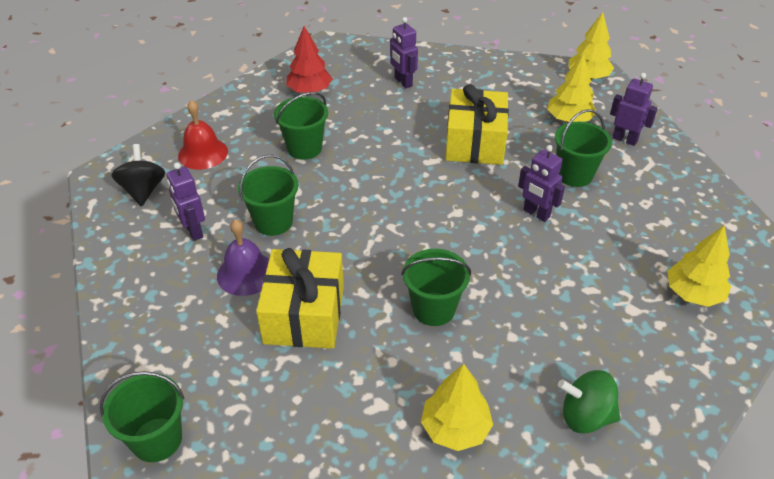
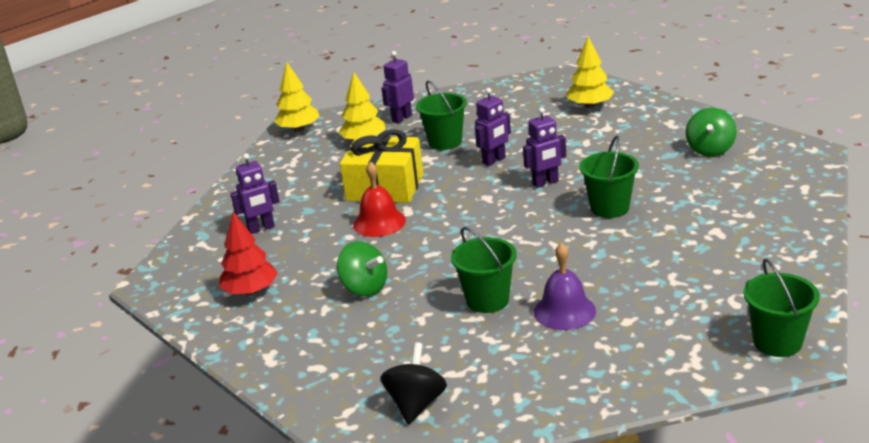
camera: 80 degrees left, 15 degrees down
(143, 190) = (416, 404): black spinning top -> black spinning top turned 105 degrees clockwise
(193, 231) = (496, 354): purple robot -> purple robot (545, 183)
(203, 153) = (353, 363): red bell -> red bell (379, 222)
(304, 148) = (364, 288): green bucket -> green spinning top
(304, 314) = (619, 272): yellow gift -> none
(455, 428) = (732, 198): yellow tree -> none

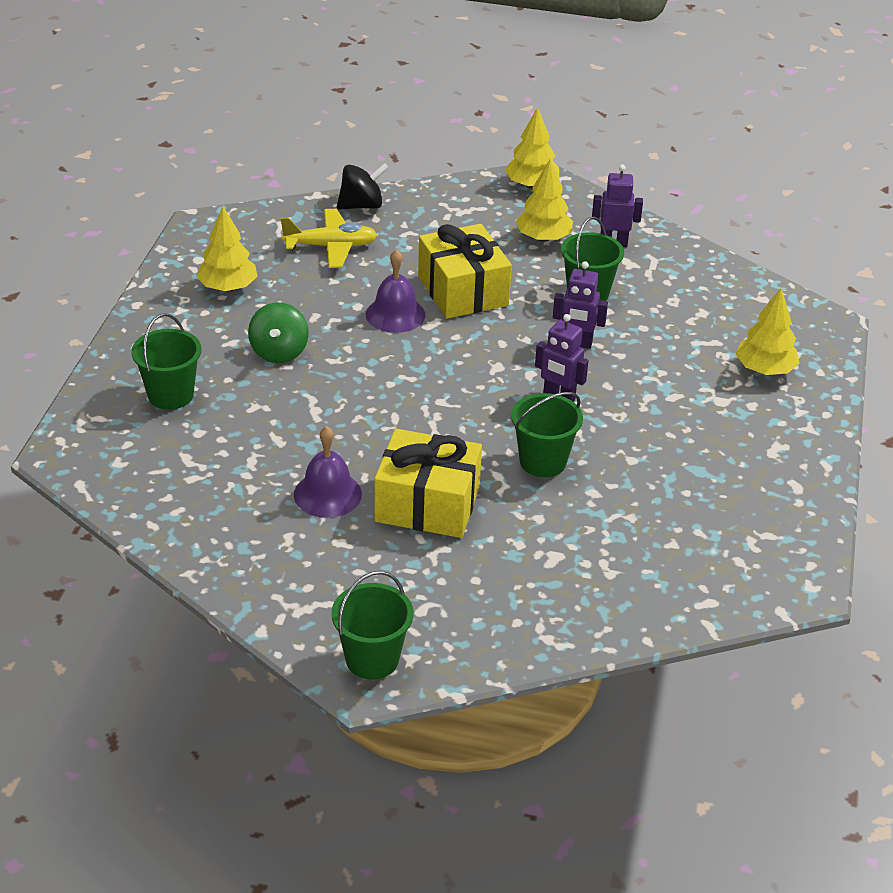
camera: 50 degrees right, 10 degrees up
(251, 291) = (228, 287): red tree -> yellow tree
(261, 228) = (330, 247): purple robot -> yellow plane
(379, 222) = (395, 314): red bell -> purple bell
(416, 404) = (131, 453): black spinning top -> black spinning top (362, 205)
(487, 300) = (312, 437): green bucket -> green bucket (170, 395)
(615, 268) = (427, 504): none -> yellow gift
(710, 150) = (737, 500): green spinning top -> none

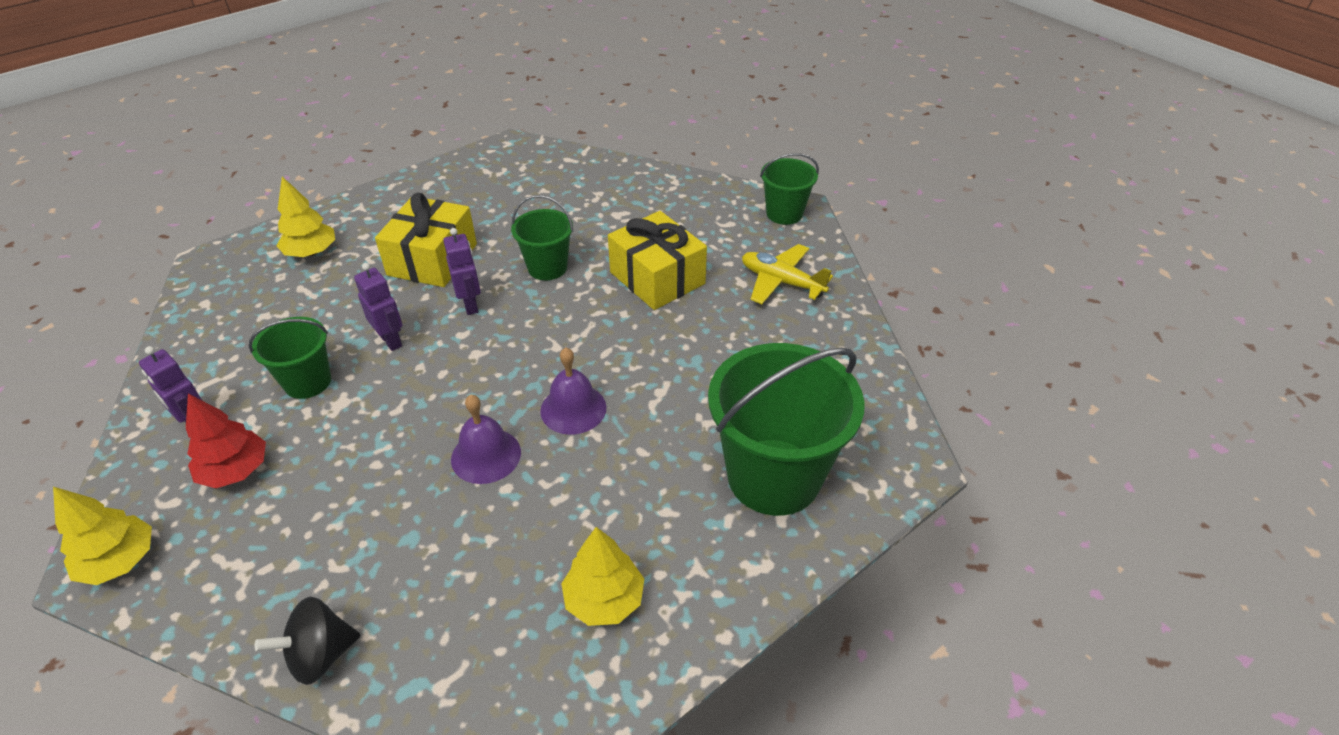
camera: 140 degrees left, 5 degrees up
(170, 395) = (774, 476): green bucket -> green bucket, size x1.86
(279, 352) = (633, 471): green spinning top -> none
(327, 494) = (718, 317): purple bell -> purple bell (573, 409)
(330, 247) = (435, 598): yellow plane -> yellow plane (781, 282)
(362, 205) = (320, 655): black spinning top -> black spinning top turned 45 degrees counterclockwise
(462, 291) = (395, 448): yellow gift -> yellow gift (432, 259)
(543, 238) = (235, 471): yellow tree -> red tree

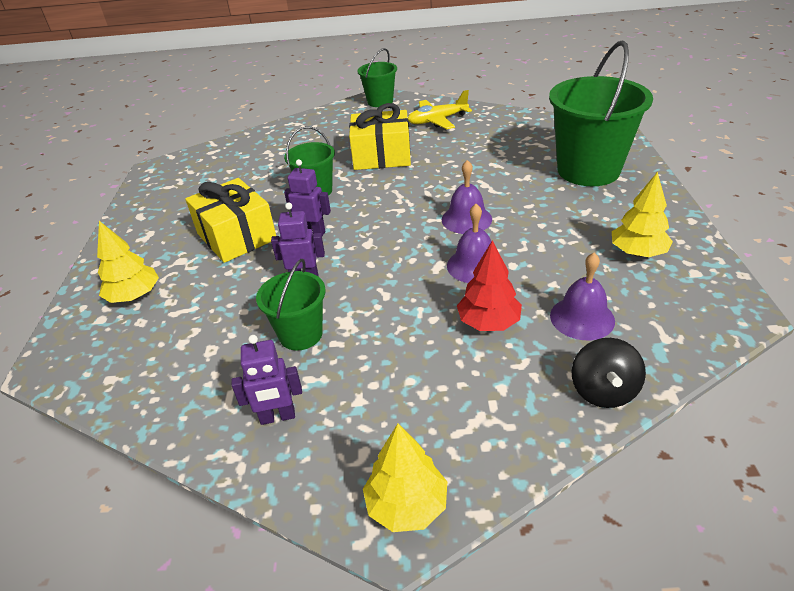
camera: 50 degrees left, 5 degrees down
(235, 471) = (364, 401): red tree -> red tree (488, 322)
(438, 590) = (582, 318): none -> purple bell

